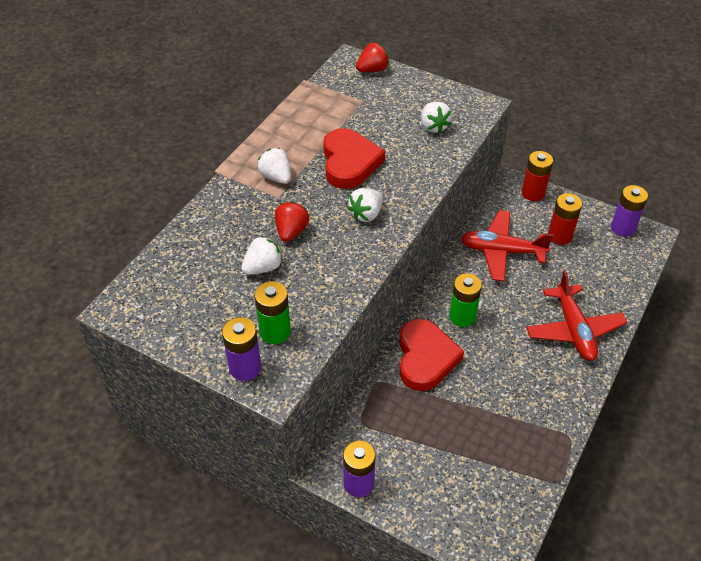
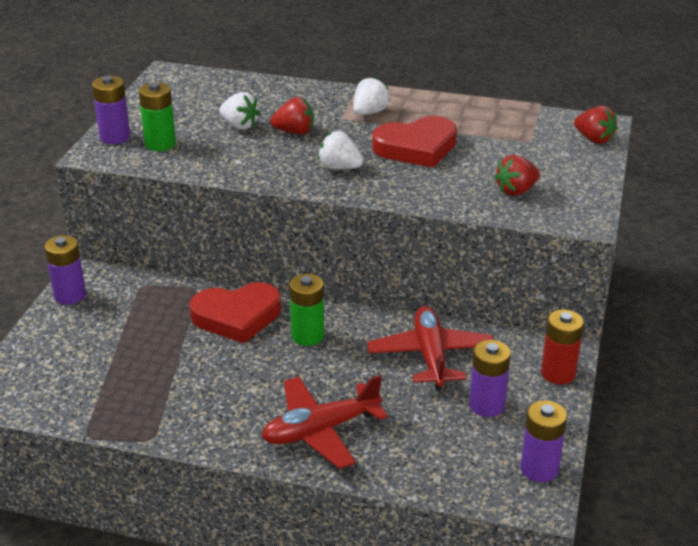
camera: 75 degrees right, 15 degrees down
(433, 126) = (516, 191): white strawberry -> red strawberry
(559, 236) = (487, 405): red battery -> purple battery

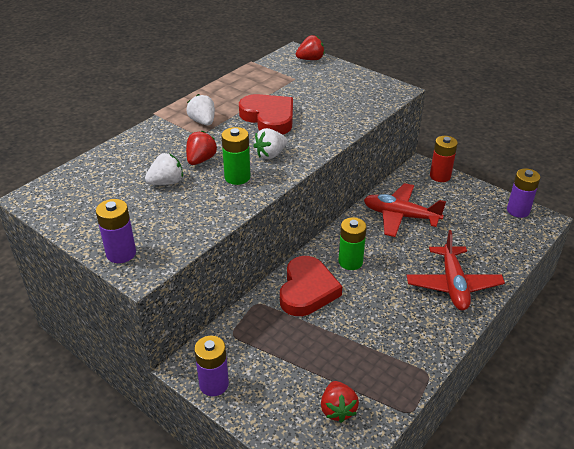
camera: 65 degrees left, 5 degrees up
(160, 144) = (158, 230): green battery -> green battery (237, 177)
(416, 147) = (269, 118): red heart -> red heart turned 45 degrees counterclockwise
(487, 405) = (457, 210): purple battery -> none
(516, 191) = (350, 100): red strawberry -> red strawberry (337, 409)

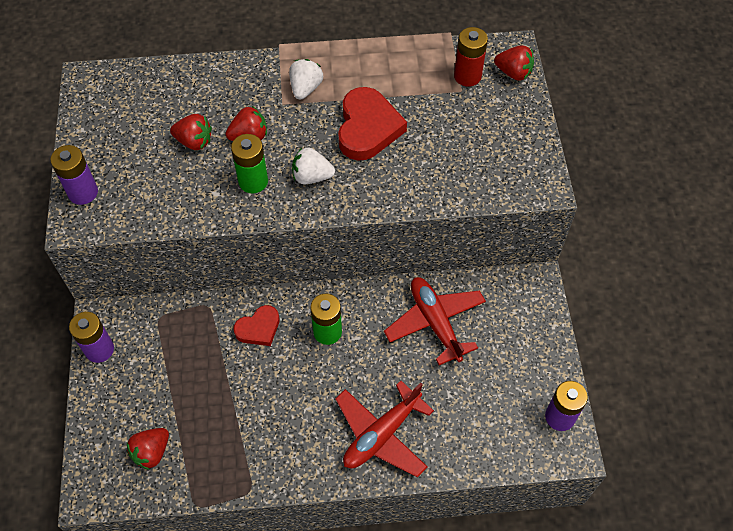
camera: 45 degrees right, 20 degrees up
(166, 182) = (194, 141): white strawberry -> red strawberry
(307, 290) = (258, 328): red heart -> red heart, size x0.60
(440, 176) = (539, 310): red battery -> red battery (467, 76)

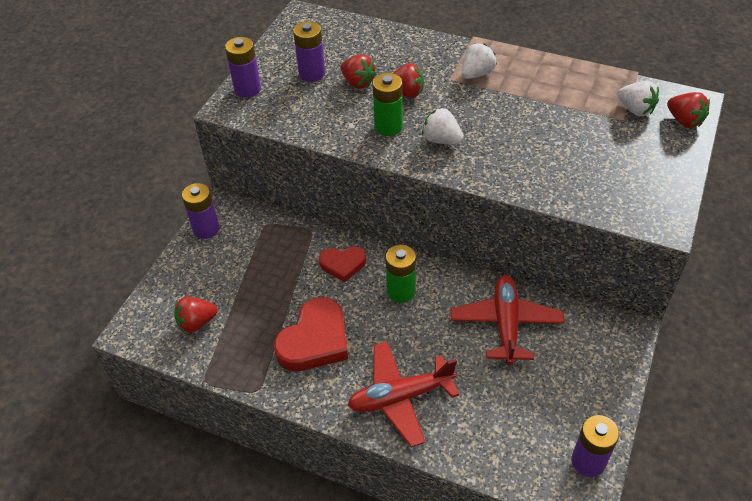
camera: 30 degrees right, 10 degrees down
(140, 148) = (312, 73): none -> purple battery
(368, 128) = (515, 120): red heart -> red heart (315, 340)
(467, 76) = (635, 110): red battery -> white strawberry

